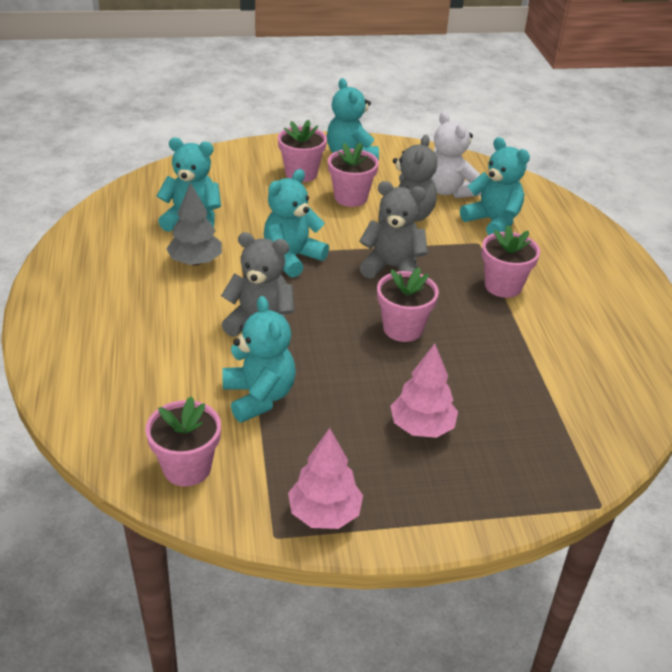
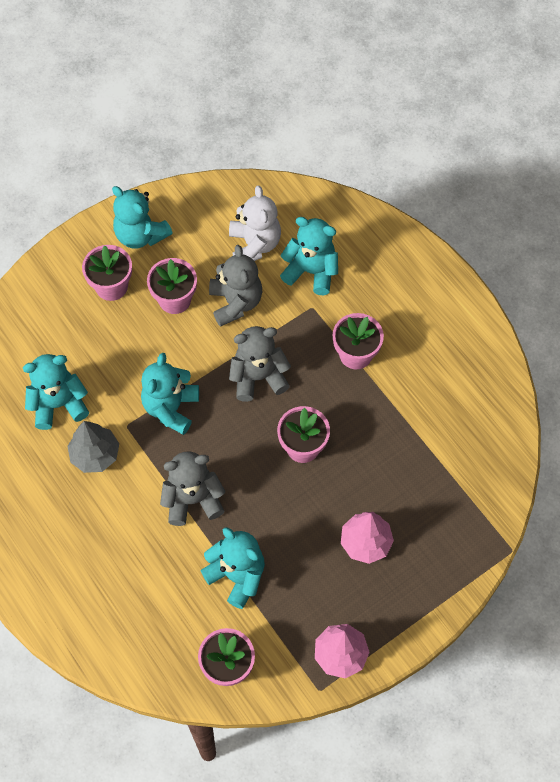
camera: 25 degrees left, 25 degrees up
(449, 191) = (254, 245): white teddy bear -> white teddy bear turned 135 degrees counterclockwise

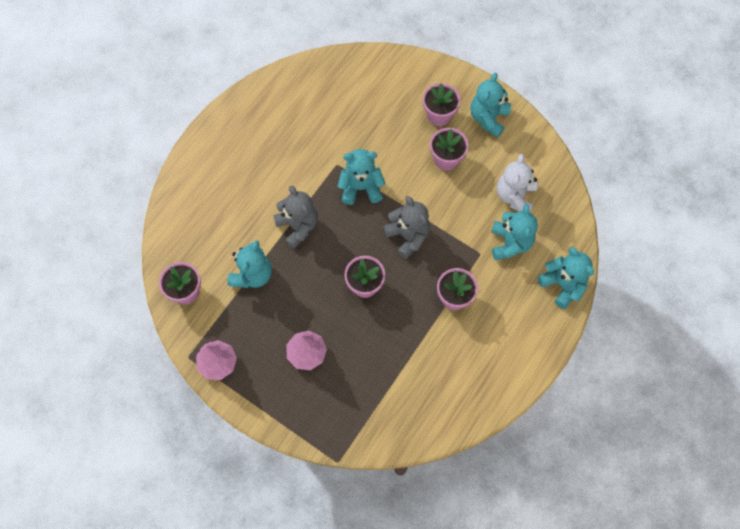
camera: 70 degrees right, 5 degrees up
(58, 404) = (336, 117): turquoise teddy bear -> turquoise teddy bear (562, 285)
(95, 455) = (308, 153): grey tree -> none
(235, 303) = (461, 200): grey teddy bear -> none
(254, 245) = (515, 196): white teddy bear -> white teddy bear turned 135 degrees clockwise

